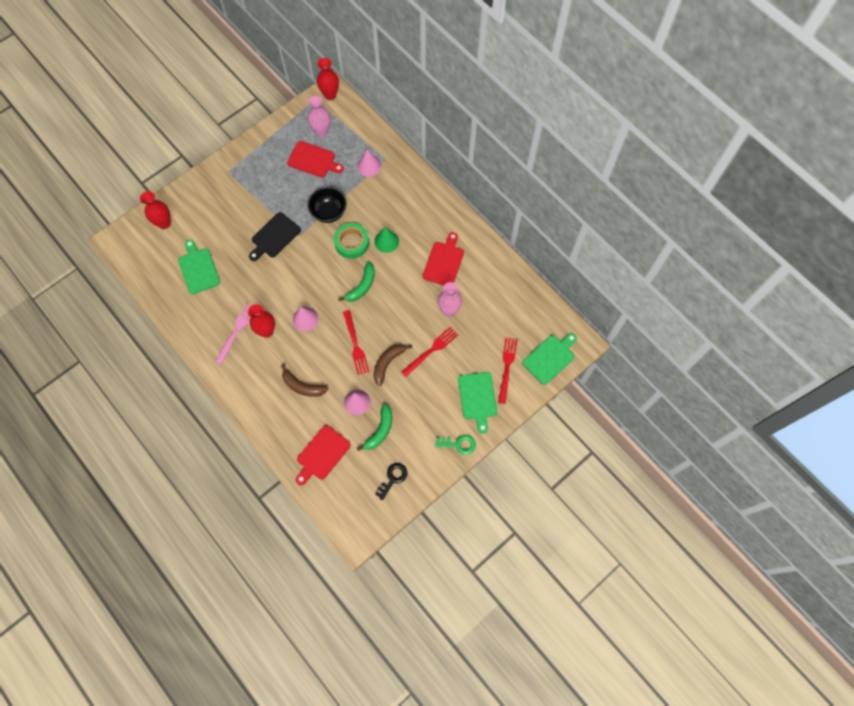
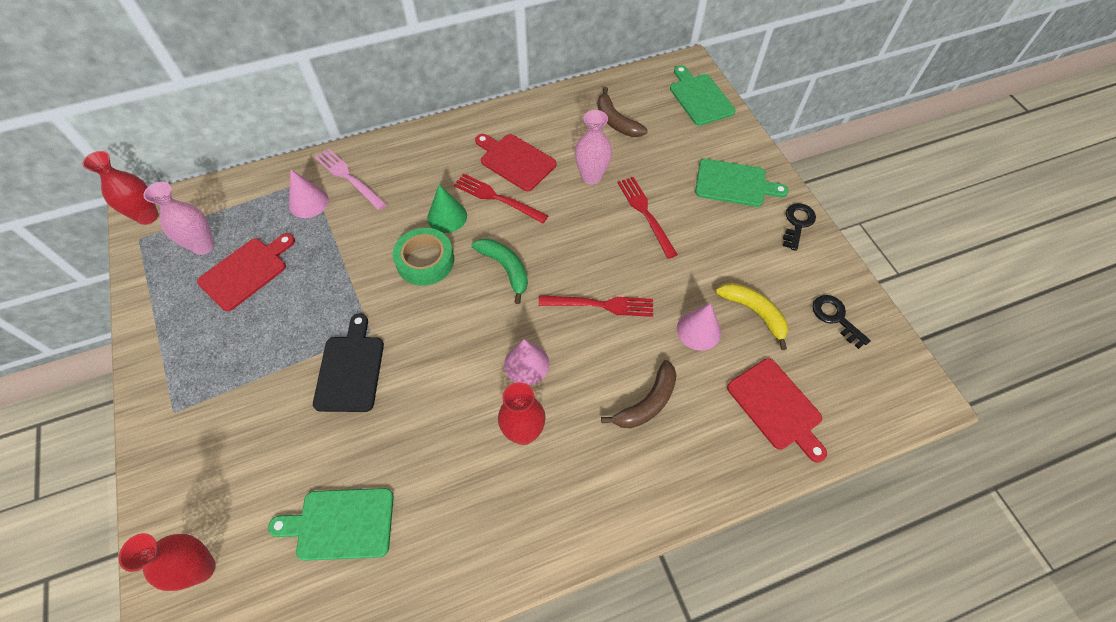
camera: 70 degrees left, 10 degrees down
(237, 330) = (501, 485): pink fork -> pink fork (348, 177)
(274, 236) = (350, 369): black cutting board -> black cutting board turned 150 degrees counterclockwise
(329, 212) = (354, 276): black bowl -> none
(380, 430) = (754, 313): green banana -> yellow banana
(388, 363) = (647, 271): brown banana -> brown banana (616, 121)
(458, 444) = (797, 223): green key -> black key
(507, 366) = (698, 141): red fork -> red fork (496, 198)

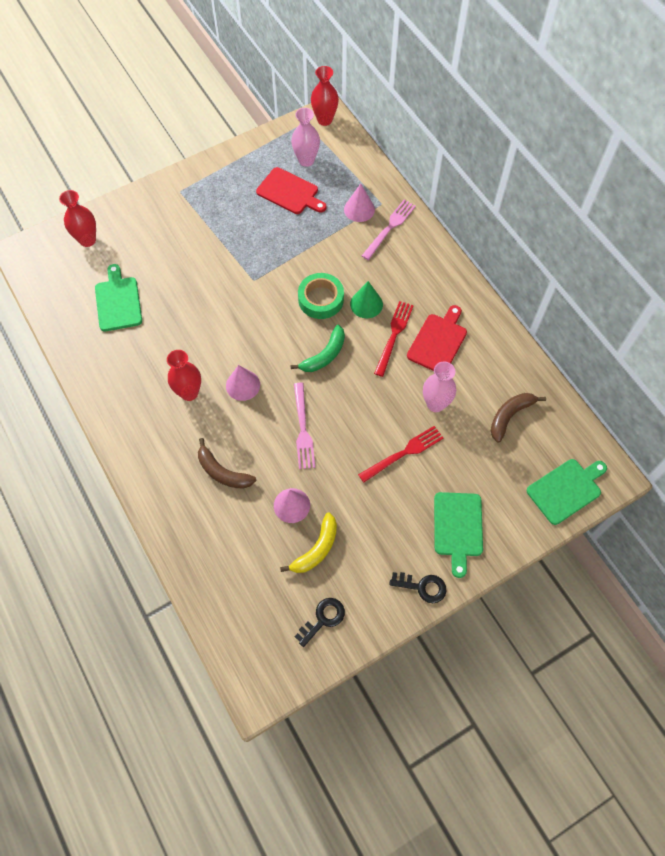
camera: 80 degrees right, 5 degrees up
(350, 369) = (222, 277): black cutting board -> none
(602, 305) = (303, 430): red fork -> pink fork
(776, 407) = (231, 568): red cutting board -> none

